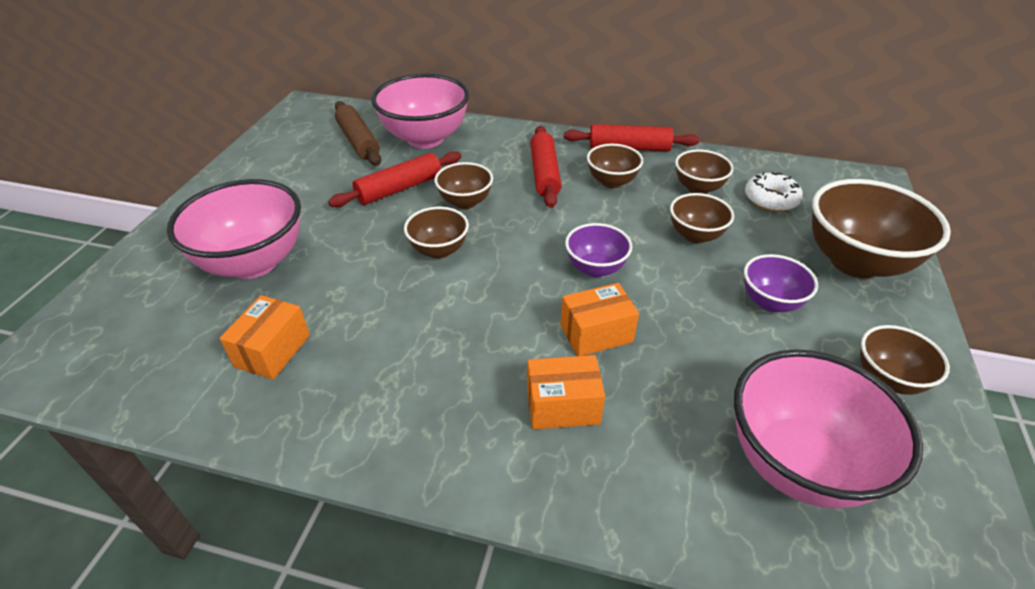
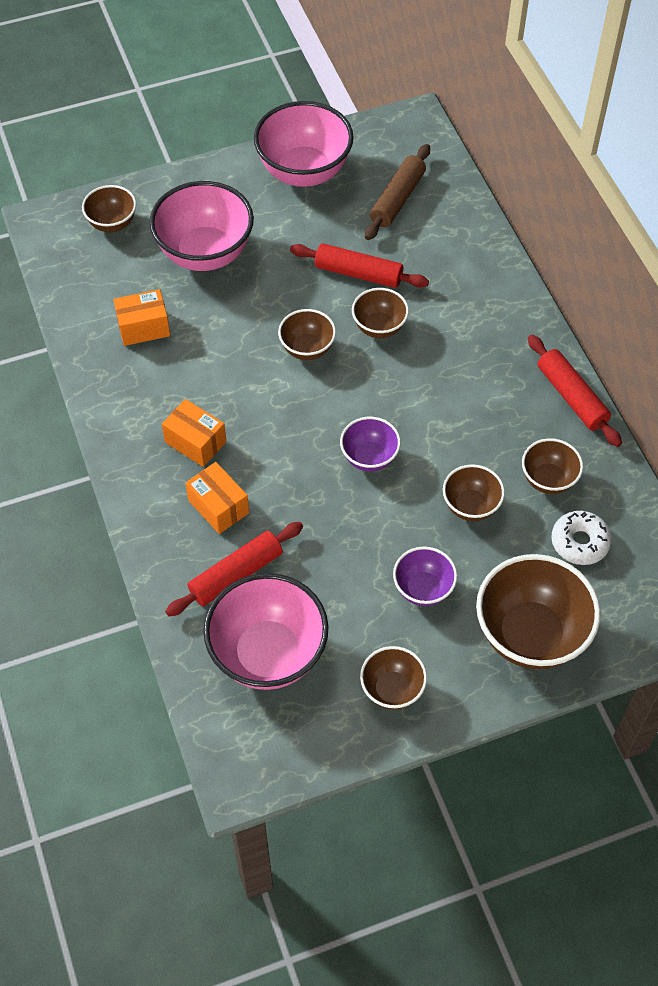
camera: 55 degrees right, 15 degrees up
(425, 138) = (444, 240): pink bowl -> pink bowl (304, 172)
(544, 174) = (468, 356): red rolling pin -> red rolling pin (236, 574)
(596, 333) = (298, 493): orange box -> orange box (195, 442)
(612, 182) = (500, 411): brown bowl -> brown bowl (112, 223)

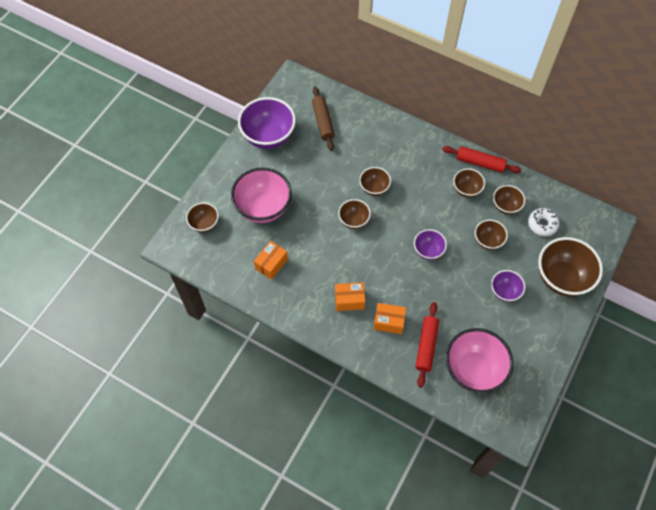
camera: 40 degrees left, 5 degrees up
(304, 172) = (268, 137): pink bowl -> purple bowl
(358, 274) = (341, 169): red rolling pin -> none
(392, 689) = (534, 344): brown bowl -> brown bowl (466, 190)

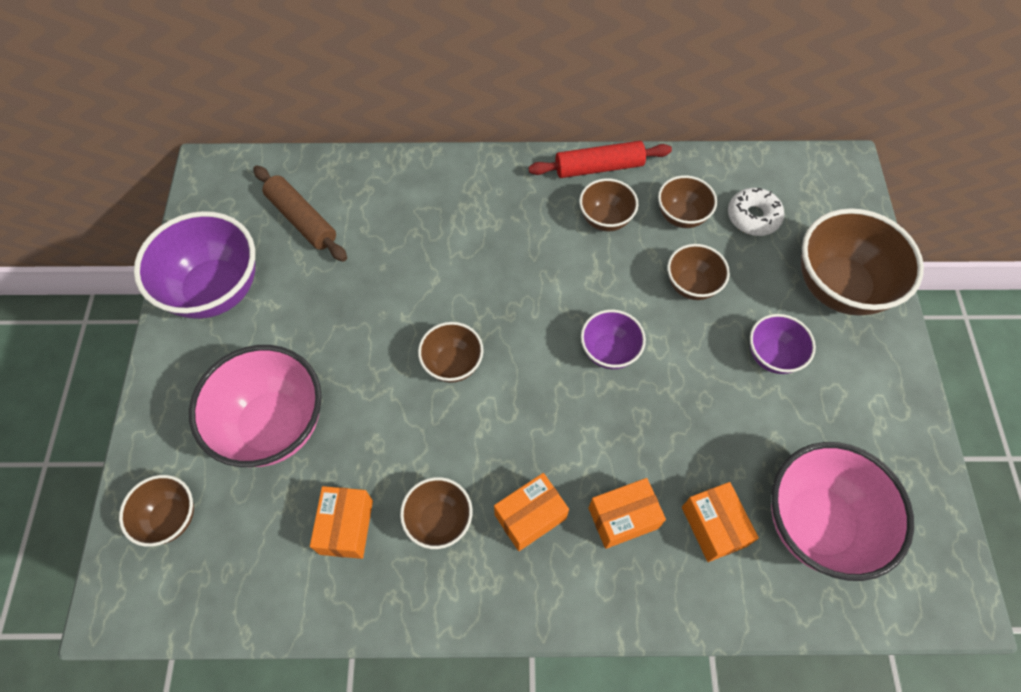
camera: 30 degrees left, 0 degrees up
(374, 188) = (455, 290): brown bowl -> brown bowl (439, 520)
(426, 346) = (713, 526): red rolling pin -> orange box

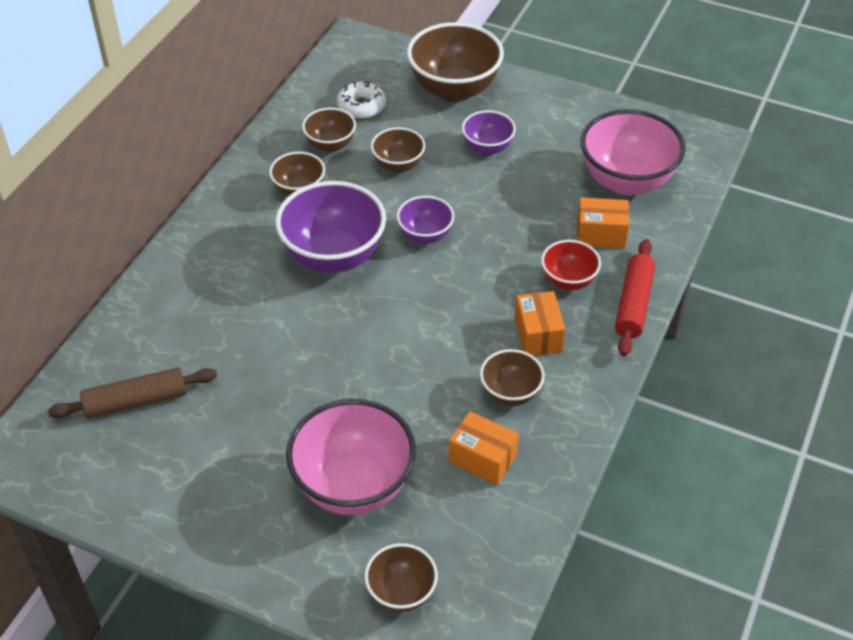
camera: 65 degrees left, 15 degrees down
(215, 290) = (169, 496): purple bowl -> purple bowl (333, 257)
(453, 364) = (373, 338): brown bowl -> none
(599, 167) = (243, 174): red rolling pin -> red rolling pin (634, 304)
(623, 518) = (568, 281): orange box -> red bowl

